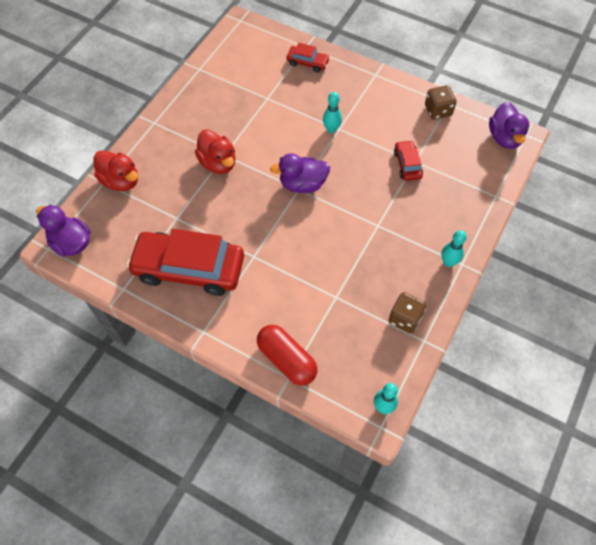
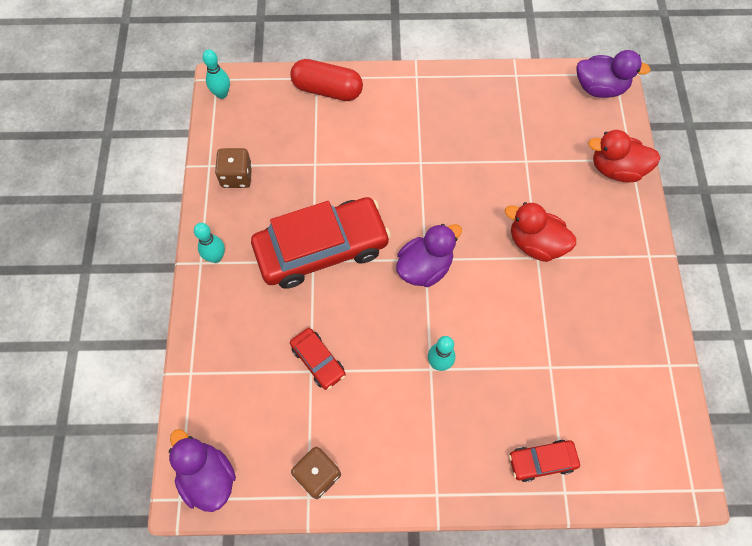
camera: 150 degrees right, 5 degrees up
(189, 268) = (472, 120): red car -> red car (322, 249)

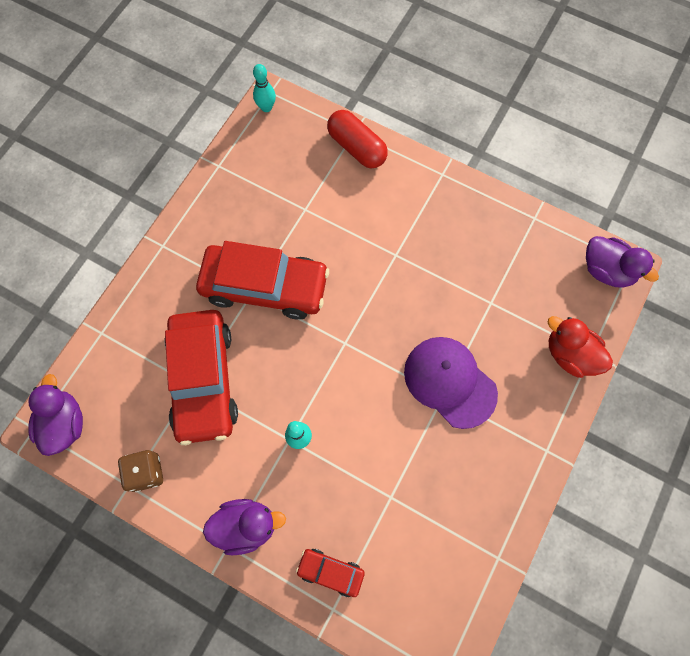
camera: 30 degrees right, 5 degrees up
(216, 257) = (177, 247): turquoise bowling pin -> none
(236, 176) = (235, 187): brown dice -> none
(318, 361) = (203, 380): red car -> red car, size x2.19
(424, 267) = (340, 349): purple duck -> purple duck (246, 525)
(535, 243) = (449, 382): red duck -> purple cap

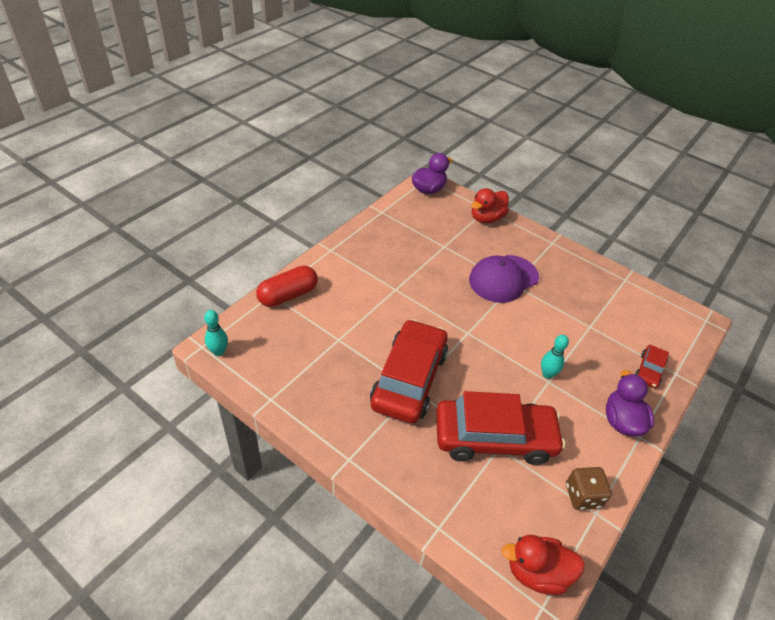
camera: 85 degrees left, 25 degrees down
(64, 423) = (537, 572): purple duck -> red duck

